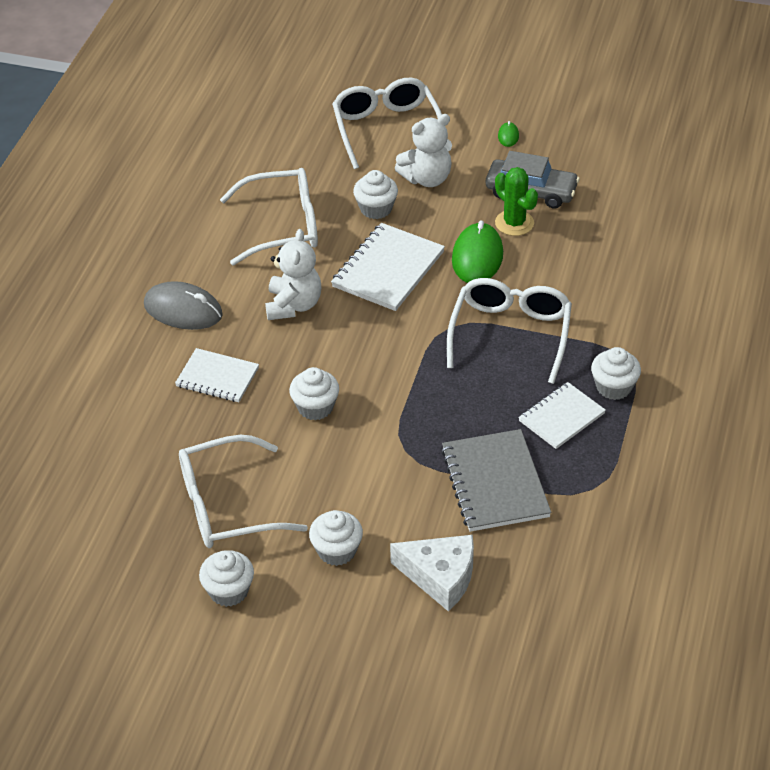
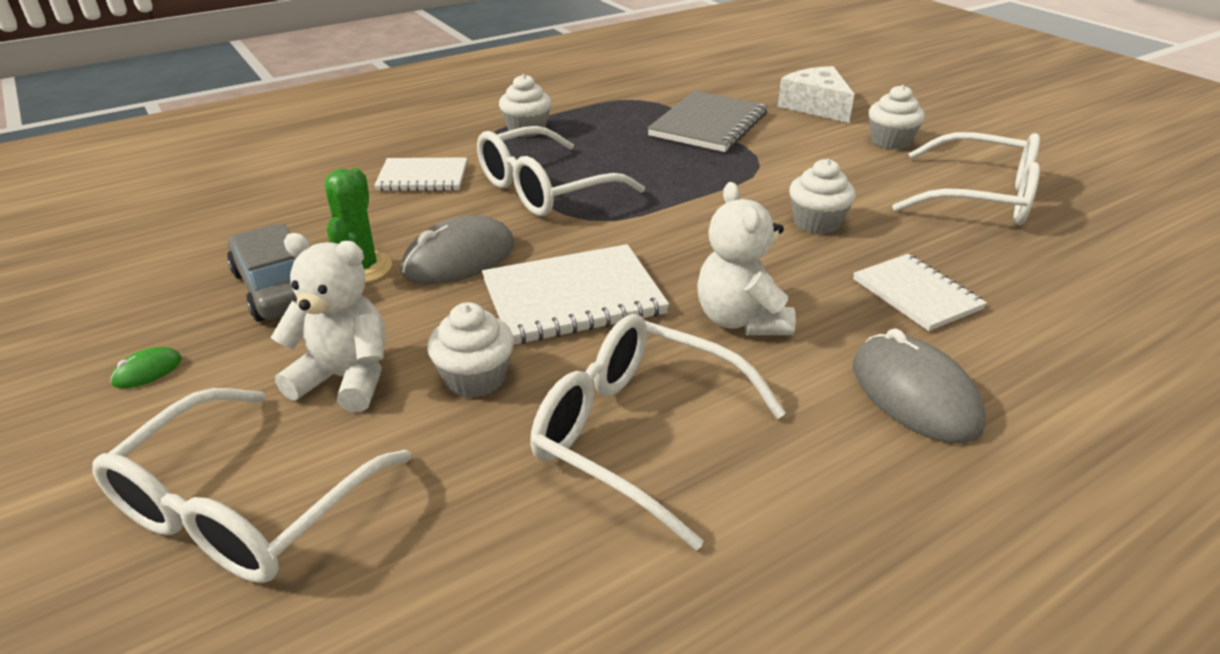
camera: 140 degrees left, 10 degrees down
(229, 591) = (1014, 155): white cupcake -> none
(293, 305) = (741, 320): white teddy bear -> white teddy bear turned 60 degrees counterclockwise
(477, 257) = (459, 259): green mouse -> grey mouse
(561, 417) = (597, 132): white notebook -> white notebook (422, 177)

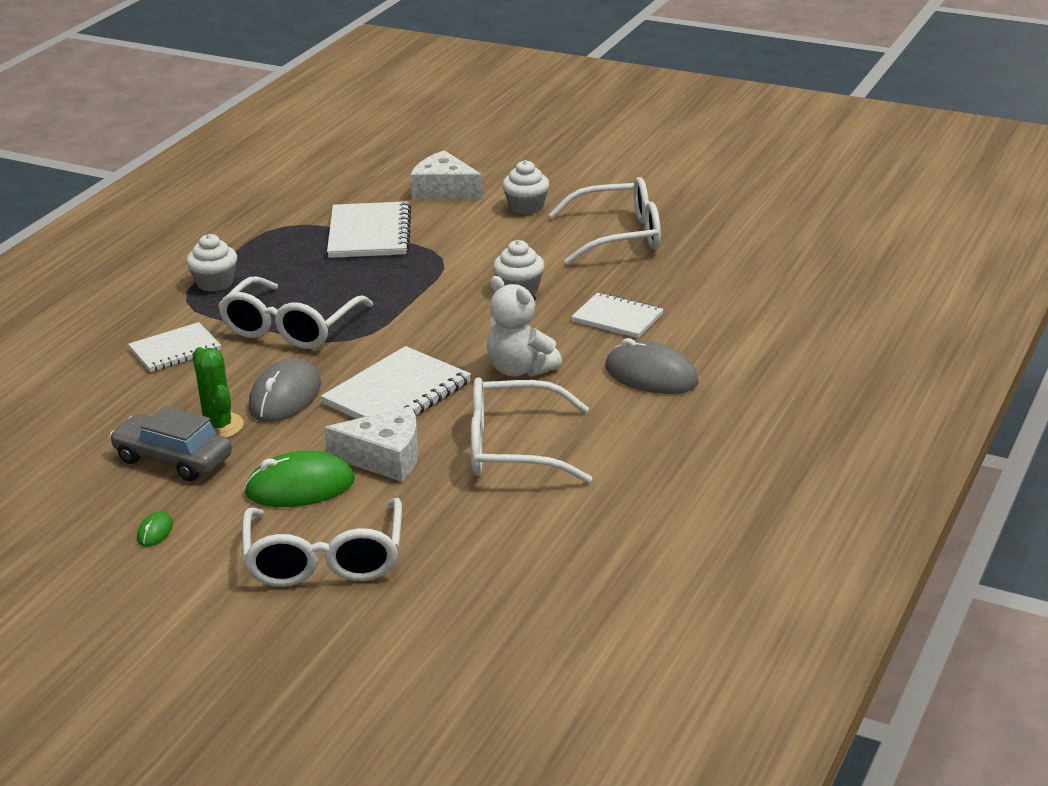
camera: 30 degrees left, 5 degrees down
(346, 378) = (300, 487): white teddy bear -> green mouse
(475, 378) = (385, 457): white cupcake -> white cheese
(708, 125) = (369, 233): grey notebook -> white notebook

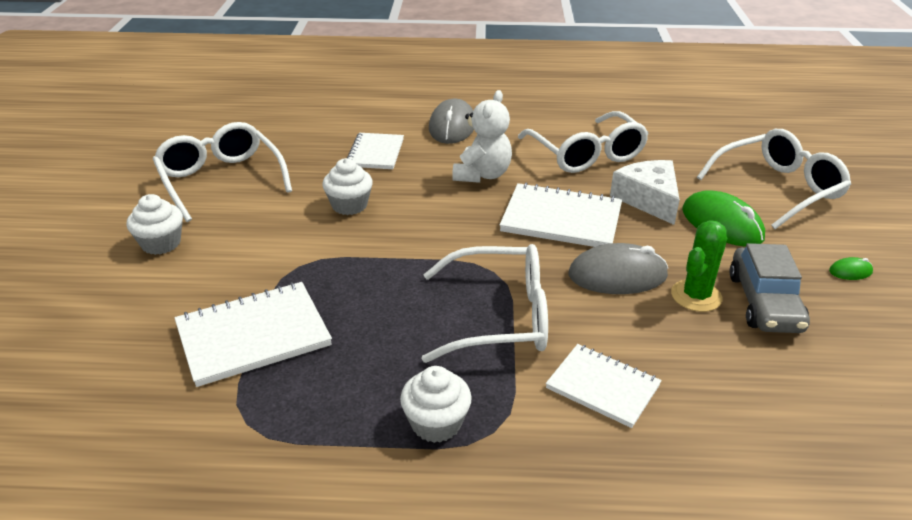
camera: 115 degrees left, 5 degrees up
(444, 190) = (116, 313): white cheese -> none

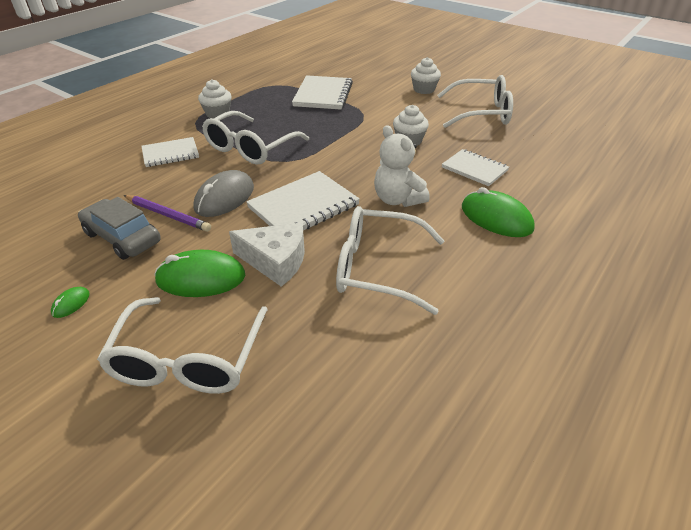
camera: 125 degrees right, 5 degrees up
(452, 126) = (496, 218): grey mouse -> green mouse
(696, 296) = (168, 215): green cactus -> purple pencil

